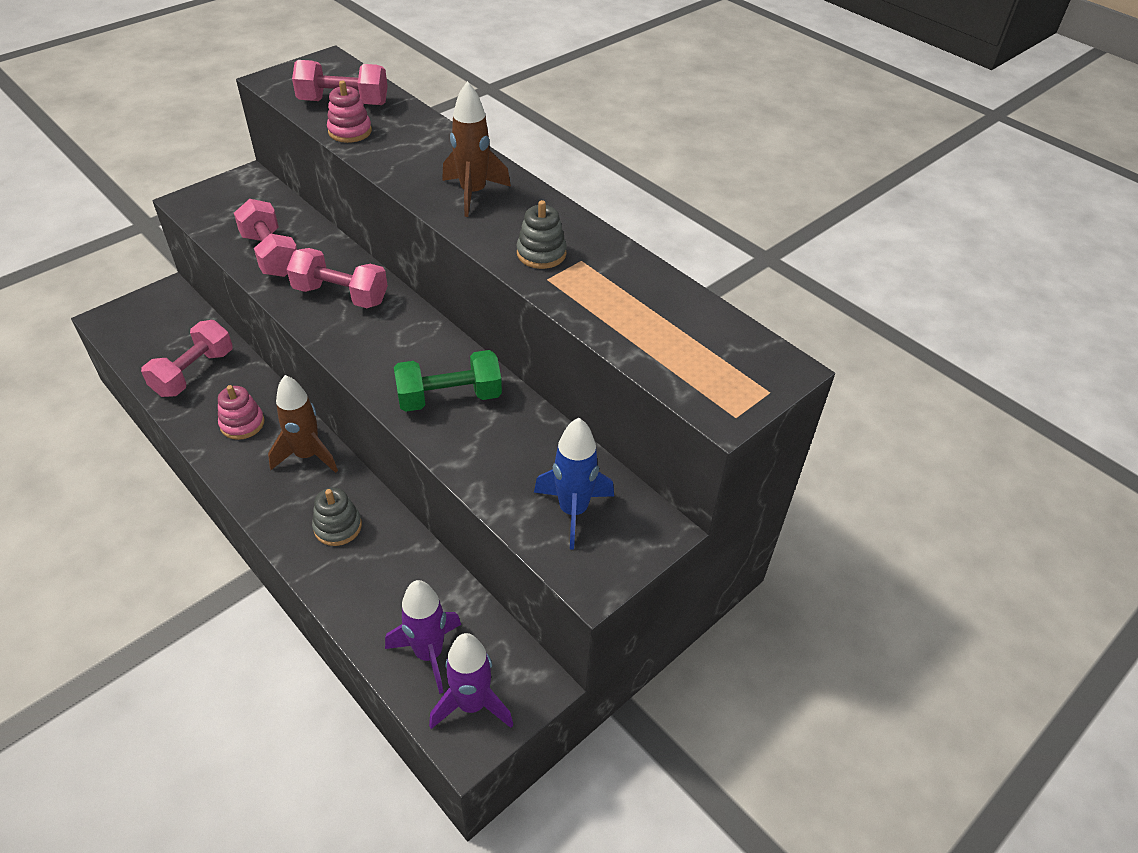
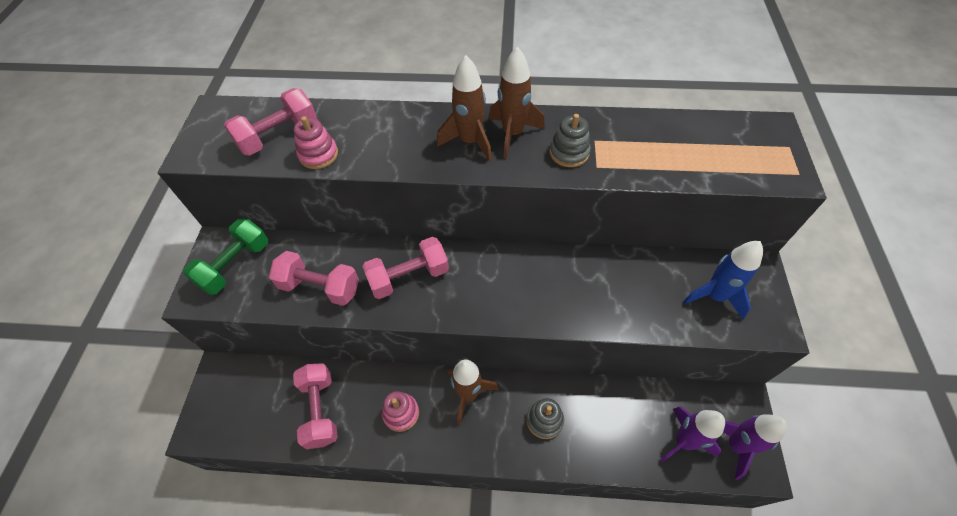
camera: 40 degrees left, 10 degrees up
(449, 397) = (566, 288): green dumbbell -> green dumbbell (235, 265)
(517, 211) = (512, 134): none -> brown rocket

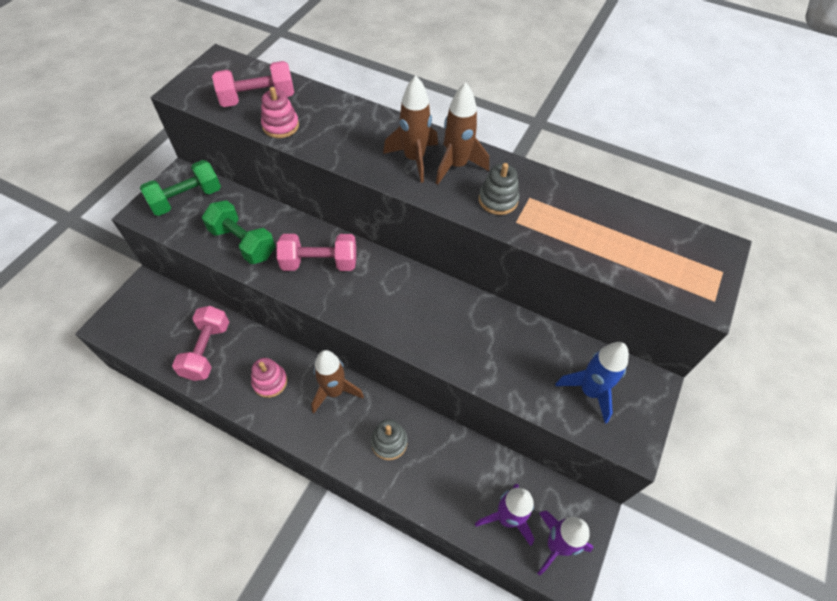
camera: 20 degrees right, 0 degrees up
(320, 287) = (243, 243): pink dumbbell -> green dumbbell

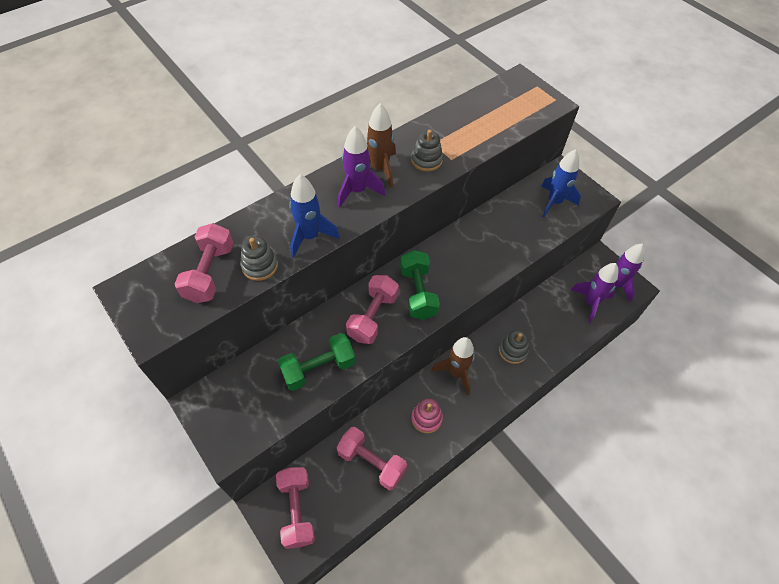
camera: 65 degrees left, 0 degrees up
(145, 310) = (297, 510): none -> pink dumbbell
(186, 199) = (234, 403): green dumbbell -> green dumbbell (418, 293)
(280, 126) = (260, 266): pink stacking toy -> grey stacking toy
(333, 146) = (310, 236): none -> blue rocket
(414, 159) = (357, 191): brown rocket -> purple rocket

